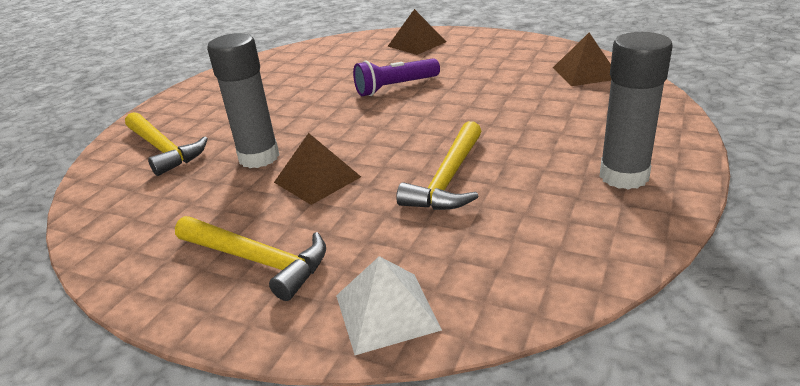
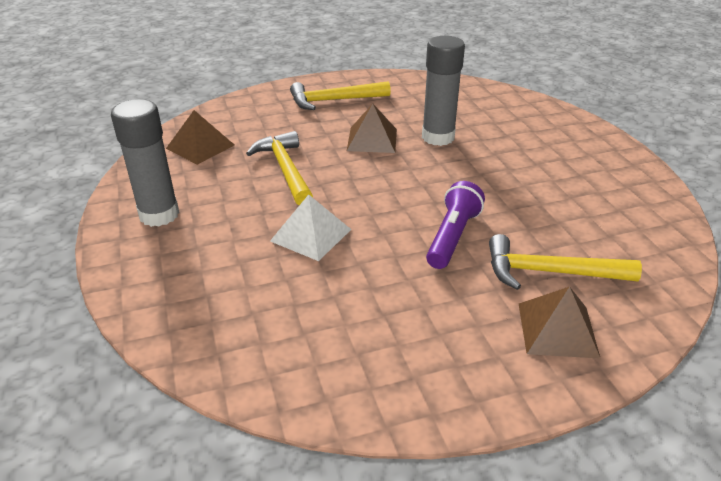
camera: 135 degrees right, 5 degrees up
(163, 149) = (514, 119): yellow hammer -> yellow hammer (550, 272)
(387, 312) = (245, 107): white pyramid -> white pyramid (310, 235)
(585, 73) = (265, 349): brown pyramid -> brown pyramid (200, 146)

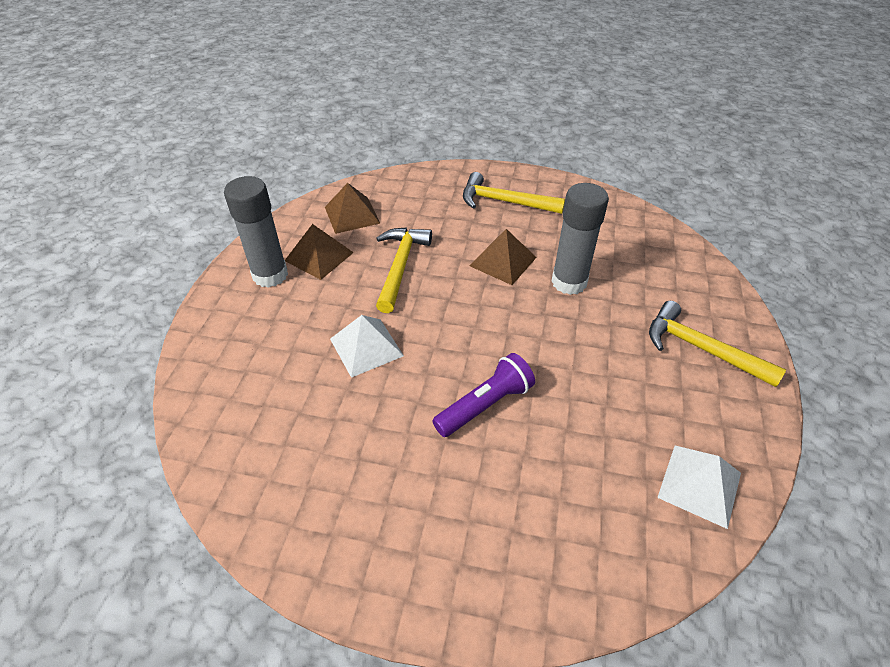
camera: 30 degrees right, 10 degrees up
(550, 272) = (544, 490): yellow hammer -> yellow hammer (702, 349)
(557, 329) = (494, 557): brown pyramid -> brown pyramid (319, 256)
(647, 225) = (699, 485): none -> white pyramid

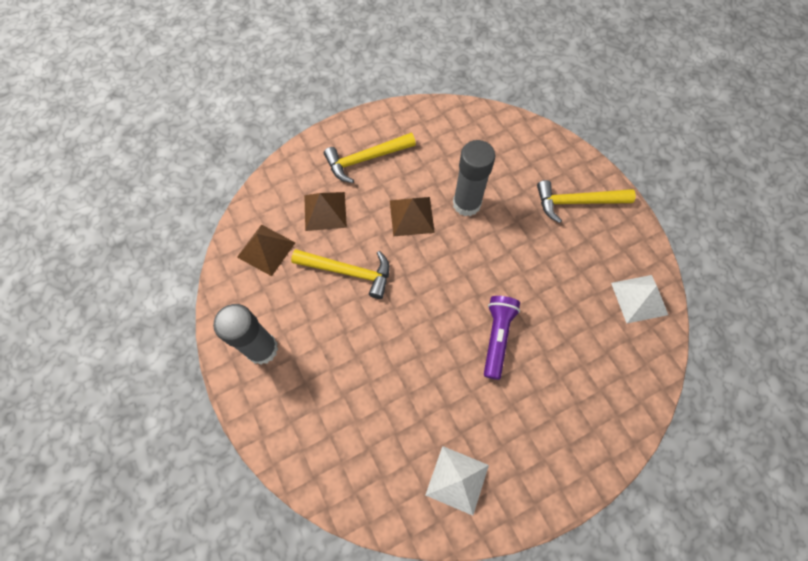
camera: 40 degrees left, 20 degrees up
(319, 256) = (281, 305): brown pyramid -> brown pyramid (325, 211)
(366, 347) = (389, 353): white pyramid -> white pyramid (457, 480)
(400, 267) = (348, 271): yellow hammer -> yellow hammer turned 135 degrees clockwise

